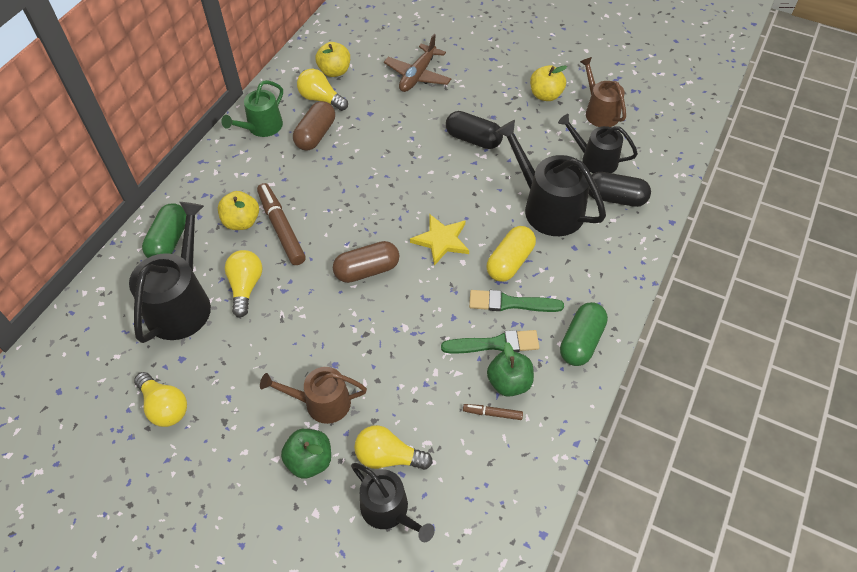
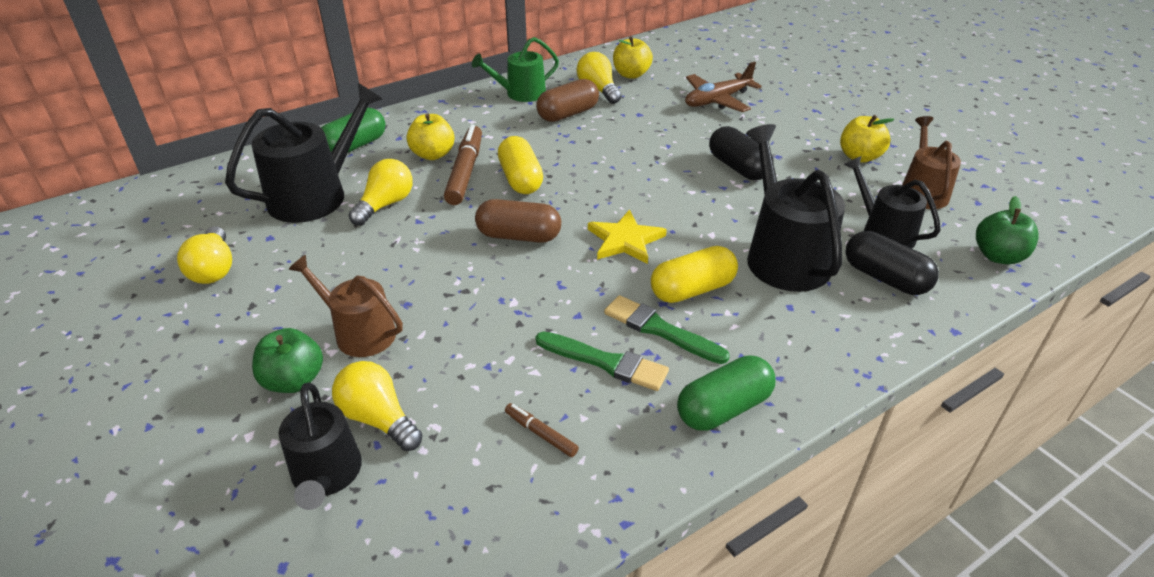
camera: 30 degrees right, 15 degrees down
(329, 217) = (520, 179): none -> yellow capsule
(509, 382) = (590, 410): green apple -> green apple (998, 256)

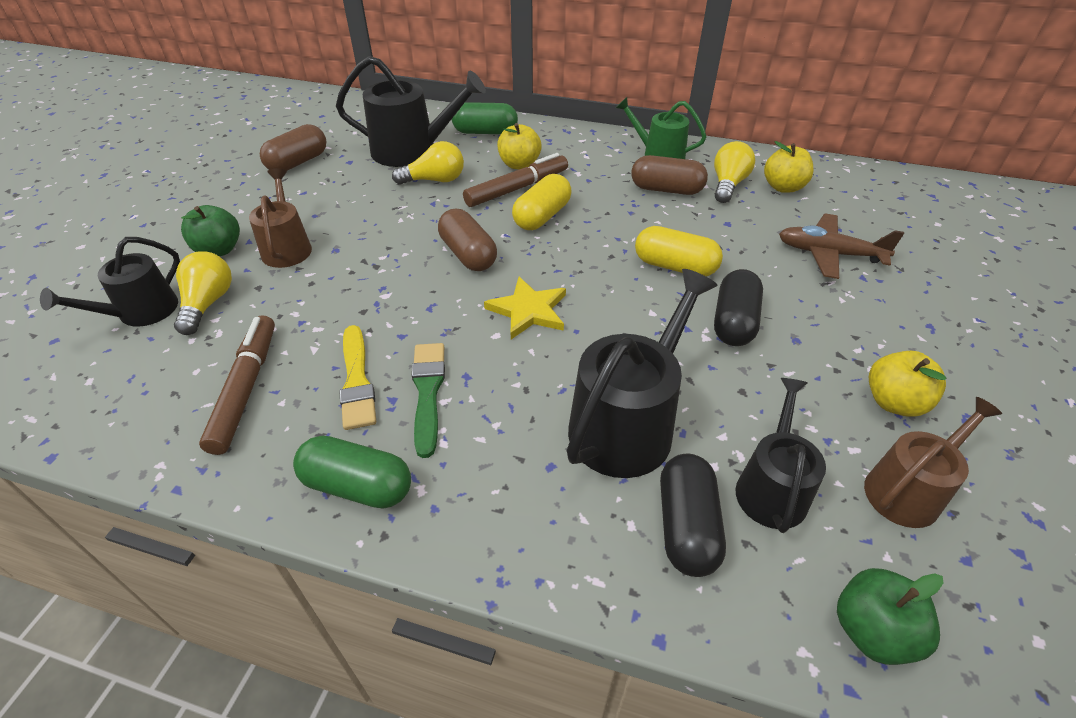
camera: 50 degrees right, 5 degrees up
(214, 269) = (298, 162): yellow light bulb -> brown capsule
(541, 433) = (246, 388): brown marker -> brown marker, size x2.04
(605, 362) = (357, 381): green brush -> yellow brush
(692, 289) = (504, 385): yellow capsule -> yellow capsule (675, 266)

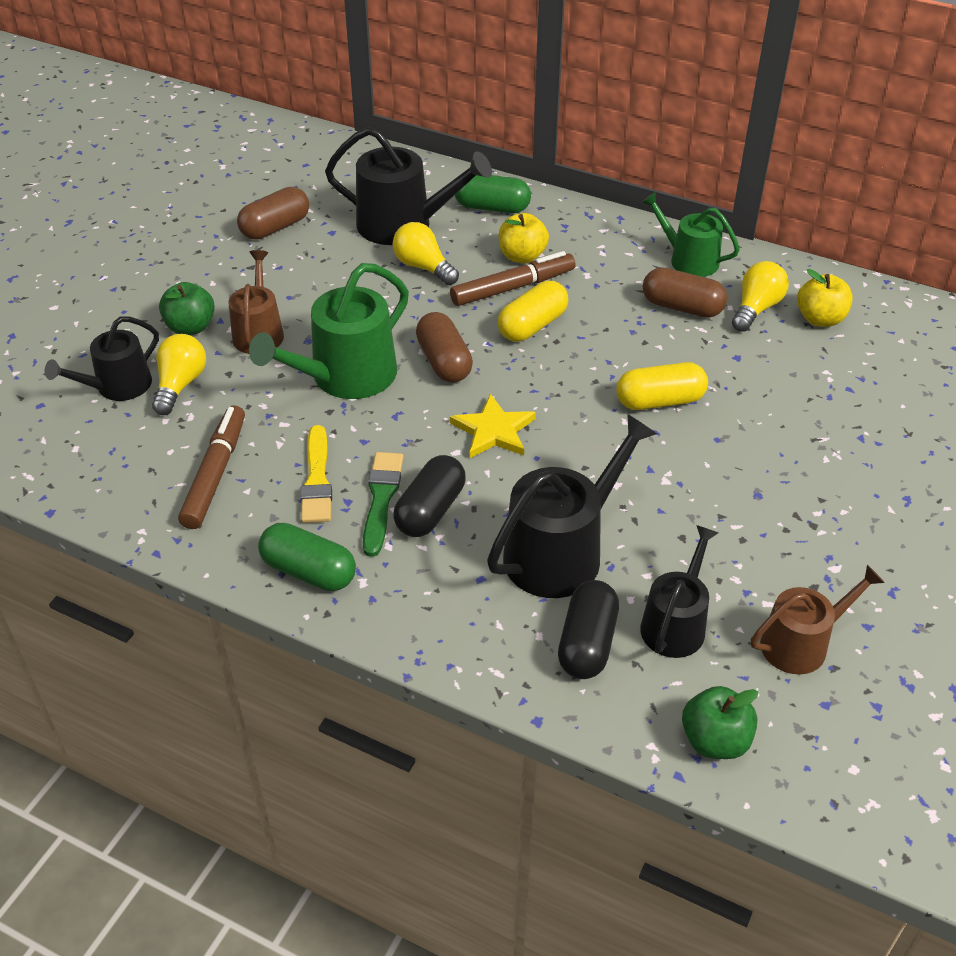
camera: 10 degrees right, 0 degrees up
(376, 277) = (346, 377): none -> green watering can
(435, 180) = (423, 267): yellow light bulb -> yellow light bulb turned 135 degrees counterclockwise
(675, 266) = (660, 401): yellow capsule -> yellow capsule turned 45 degrees counterclockwise
(734, 322) = (700, 469): black capsule -> black capsule (430, 510)
(829, 254) = (836, 406): brown plane -> none
(893, 402) = (828, 567): yellow apple -> none

